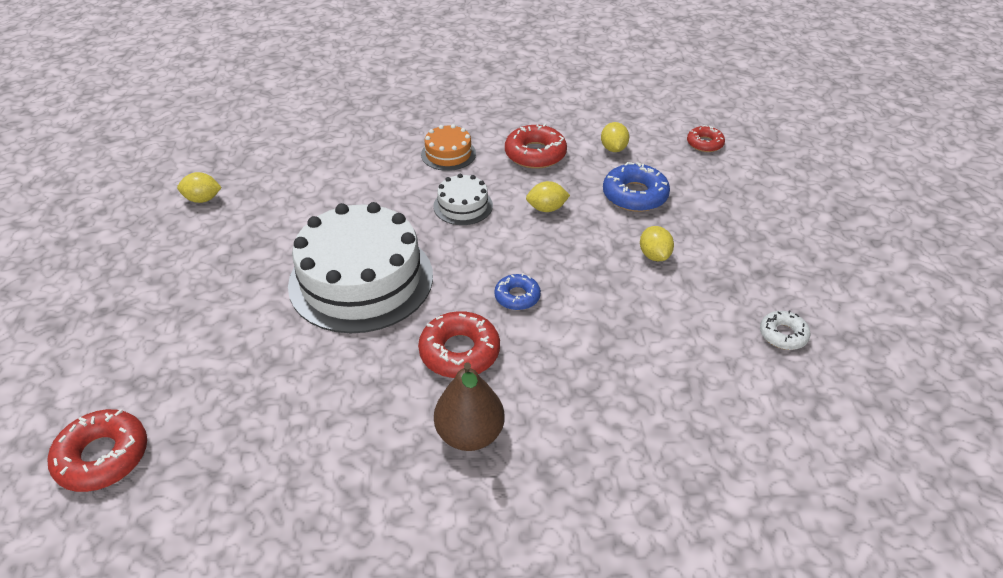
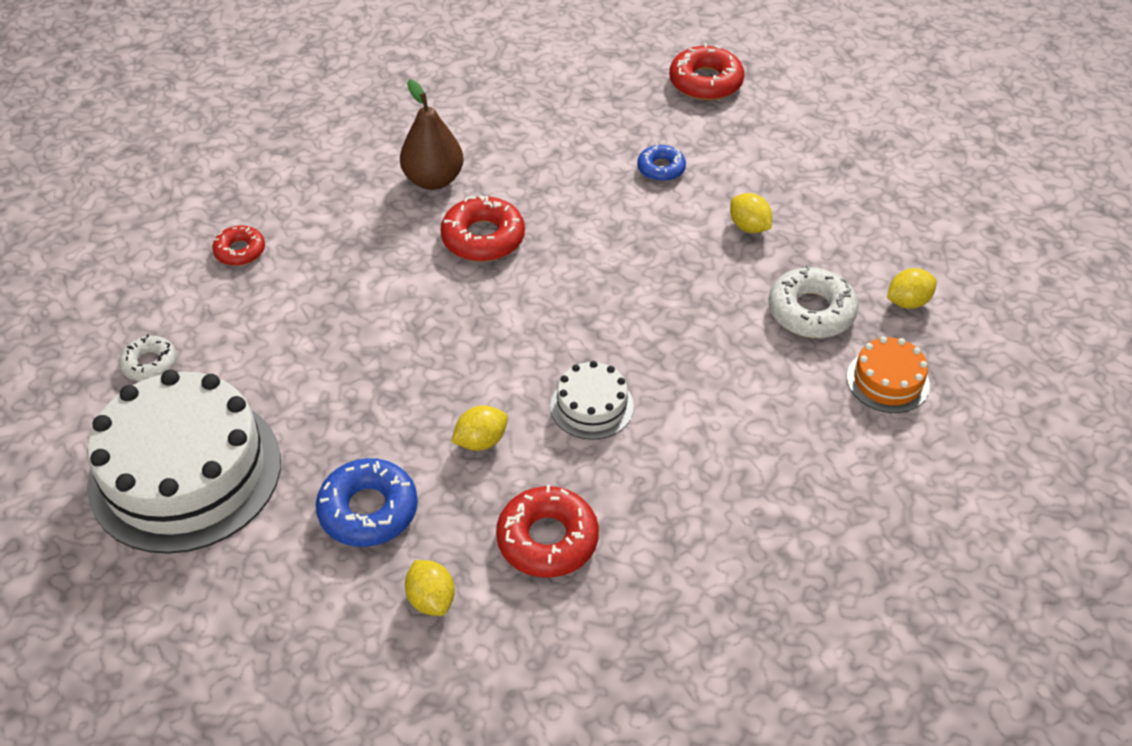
camera: 155 degrees right, 5 degrees up
(269, 214) = (811, 311): none -> white donut
(361, 279) = (635, 272): white cake -> white cake (185, 472)
(448, 154) = (673, 490): orange cake -> orange cake (887, 381)
(517, 297) = (456, 310): blue donut -> blue donut (661, 168)
(654, 255) = (316, 417): yellow lemon -> yellow lemon (749, 227)
(704, 143) = (281, 674): red donut -> red donut (240, 251)

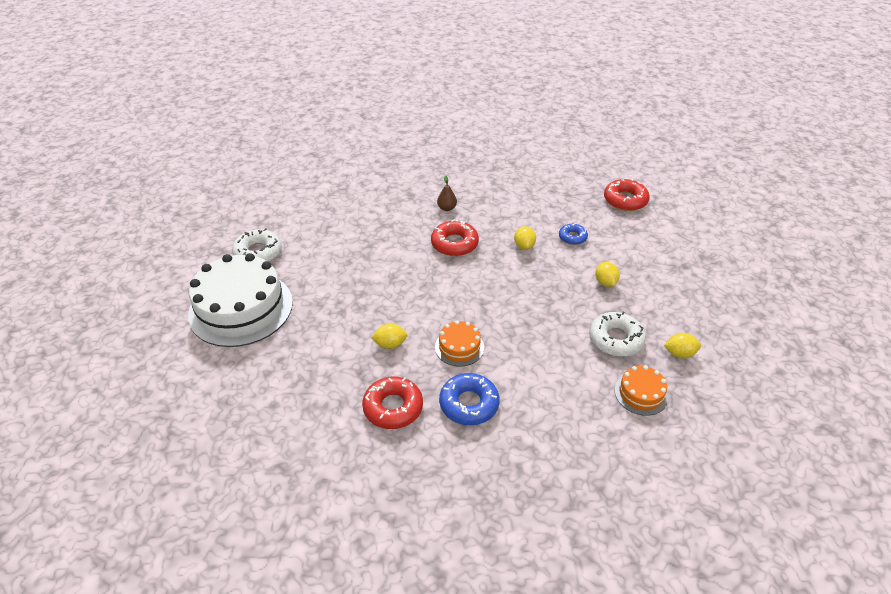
camera: 25 degrees right, 5 degrees down
(150, 364) = (258, 252): white donut -> white donut, size x1.64
(240, 251) = (332, 214): red donut -> none
(368, 510) = (313, 358): blue donut -> blue donut (469, 404)
(431, 599) = (315, 415): yellow lemon -> yellow lemon (524, 246)
(433, 180) = (447, 208): brown pear -> brown pear, size x0.56
(592, 406) = (459, 347): white cake -> orange cake

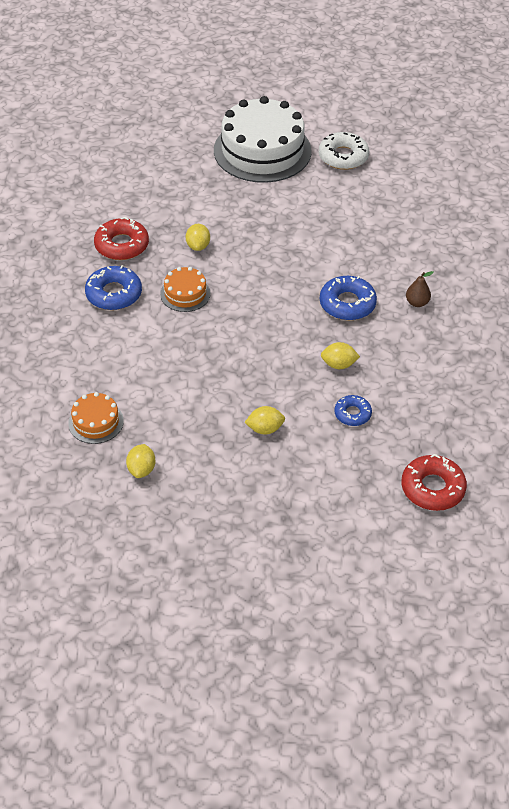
camera: 95 degrees right, 5 degrees up
(454, 244) = (347, 304): red donut -> blue donut
(615, 339) = (173, 418): white donut -> none

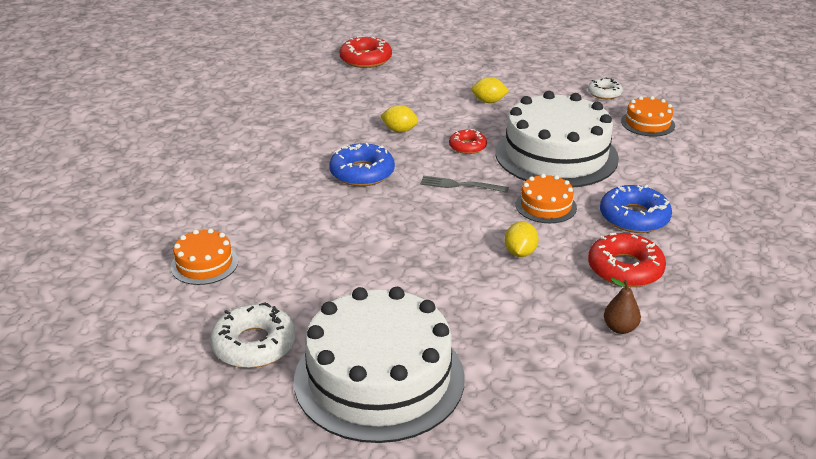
camera: 165 degrees left, 15 degrees down
(141, 469) = (604, 93): yellow lemon -> white donut
(183, 357) = (556, 155): none -> white cake
(260, 304) = (460, 185): none -> grey fork
(267, 353) = (467, 146): none -> red donut
(352, 414) = (405, 100): blue donut -> none
(412, 201) = (204, 264): none -> orange cake
(417, 303) = (286, 164): brown pear -> brown pear (620, 328)

